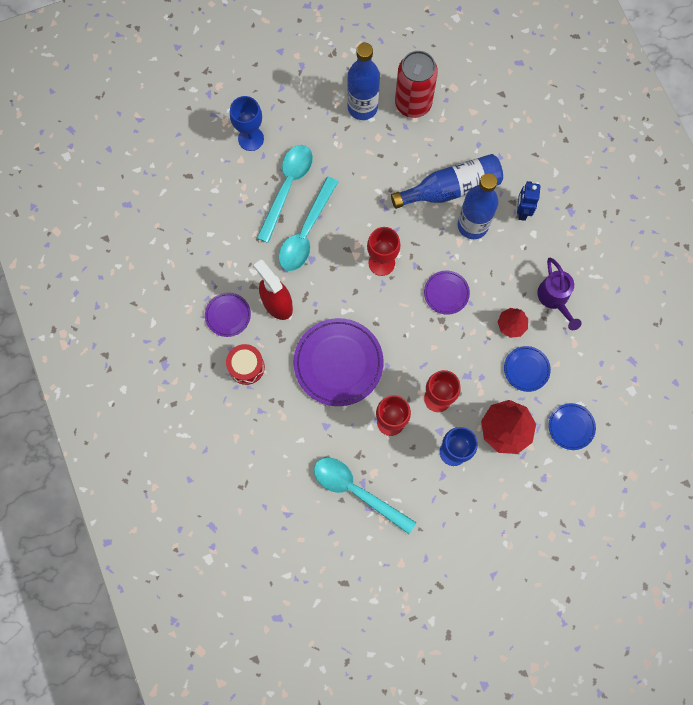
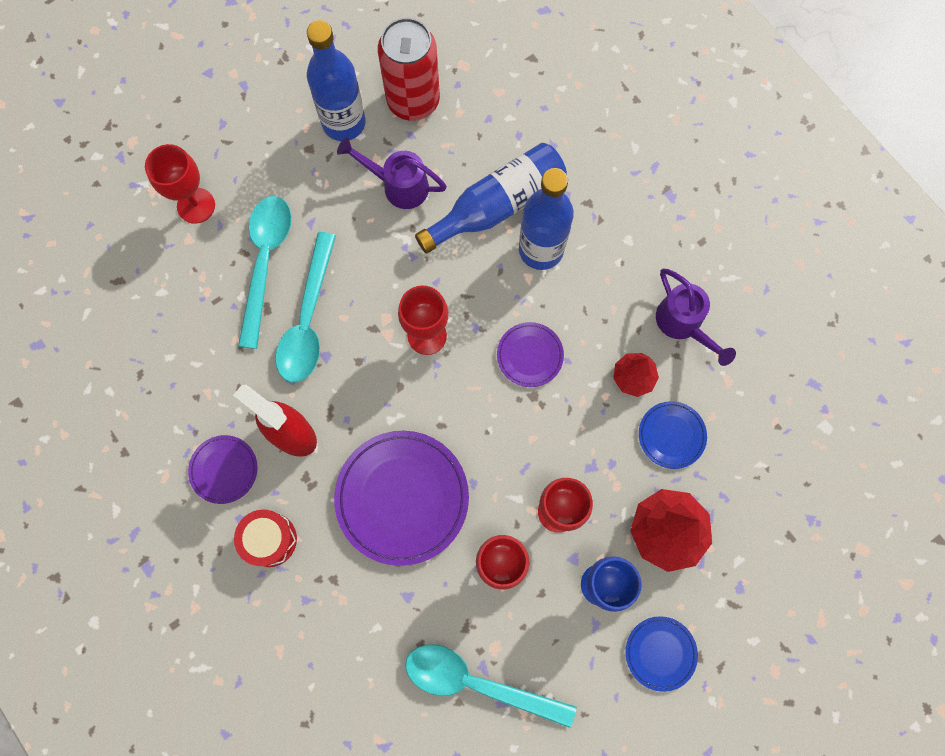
camera: 15 degrees left, 0 degrees up
(251, 139) = (196, 205): blue goblet -> red goblet
(388, 158) = (398, 185): none -> purple watering can
(522, 211) = (604, 212): blue robot -> none
(571, 427) = (757, 502): blue plate -> blue plate (660, 653)

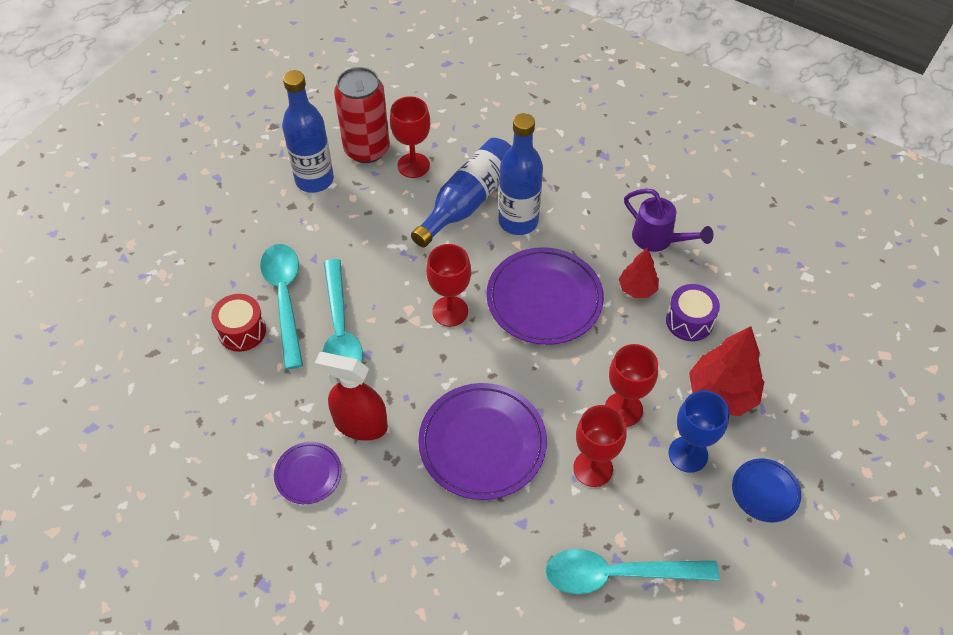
camera: 20 degrees left, 20 degrees down
(196, 205) = (206, 275): red goblet -> red goblet (413, 165)
(269, 539) = (374, 519): red drum -> red drum (242, 331)
(398, 185) = (379, 210): purple watering can -> none
(530, 355) = (544, 299): purple plate -> purple plate, size x1.93
(671, 435) = (689, 321): blue plate -> purple drum

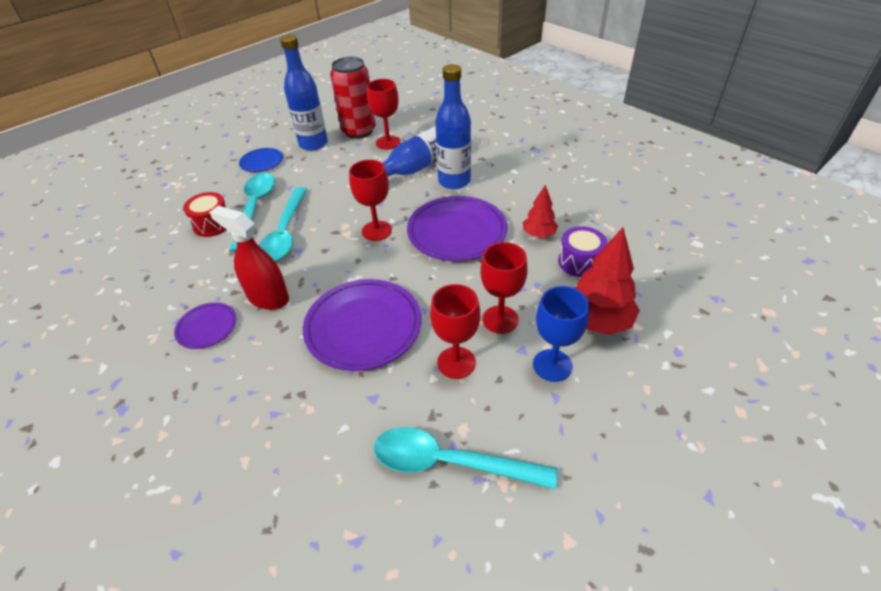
camera: 15 degrees right, 10 degrees down
(658, 239) = (566, 204): purple watering can -> none
(765, 491) = (625, 411): blue plate -> blue plate (262, 162)

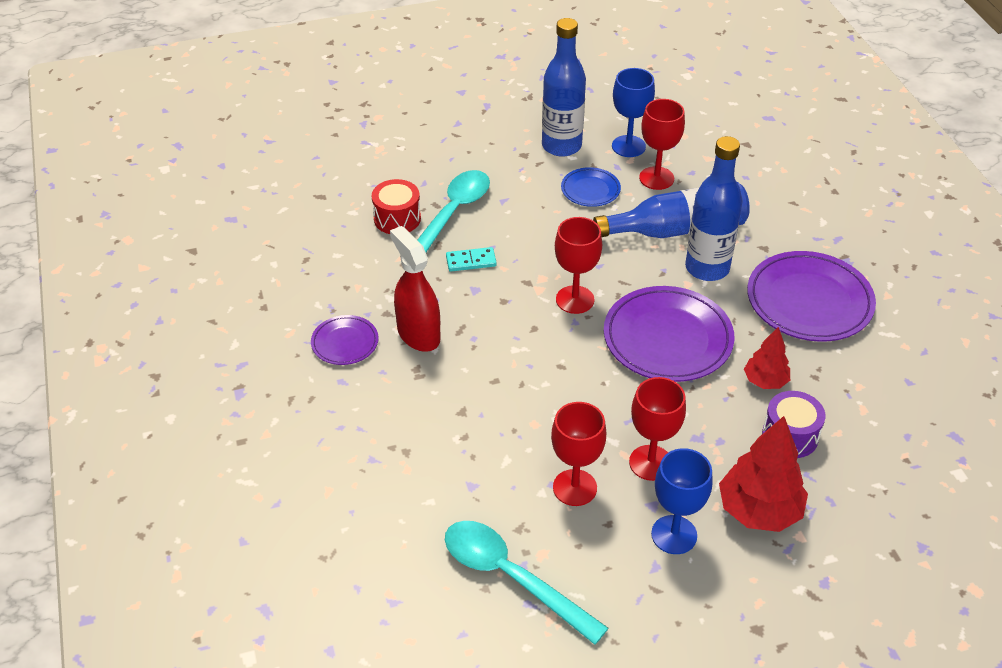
camera: 25 degrees right, 0 degrees up
(262, 162) = (487, 151): blue plate -> blue plate (590, 190)
(285, 233) = (471, 261): turquoise spoon -> turquoise domino
(359, 131) = (628, 146): red can -> blue goblet
(363, 327) = (500, 409): purple plate -> purple plate (809, 301)

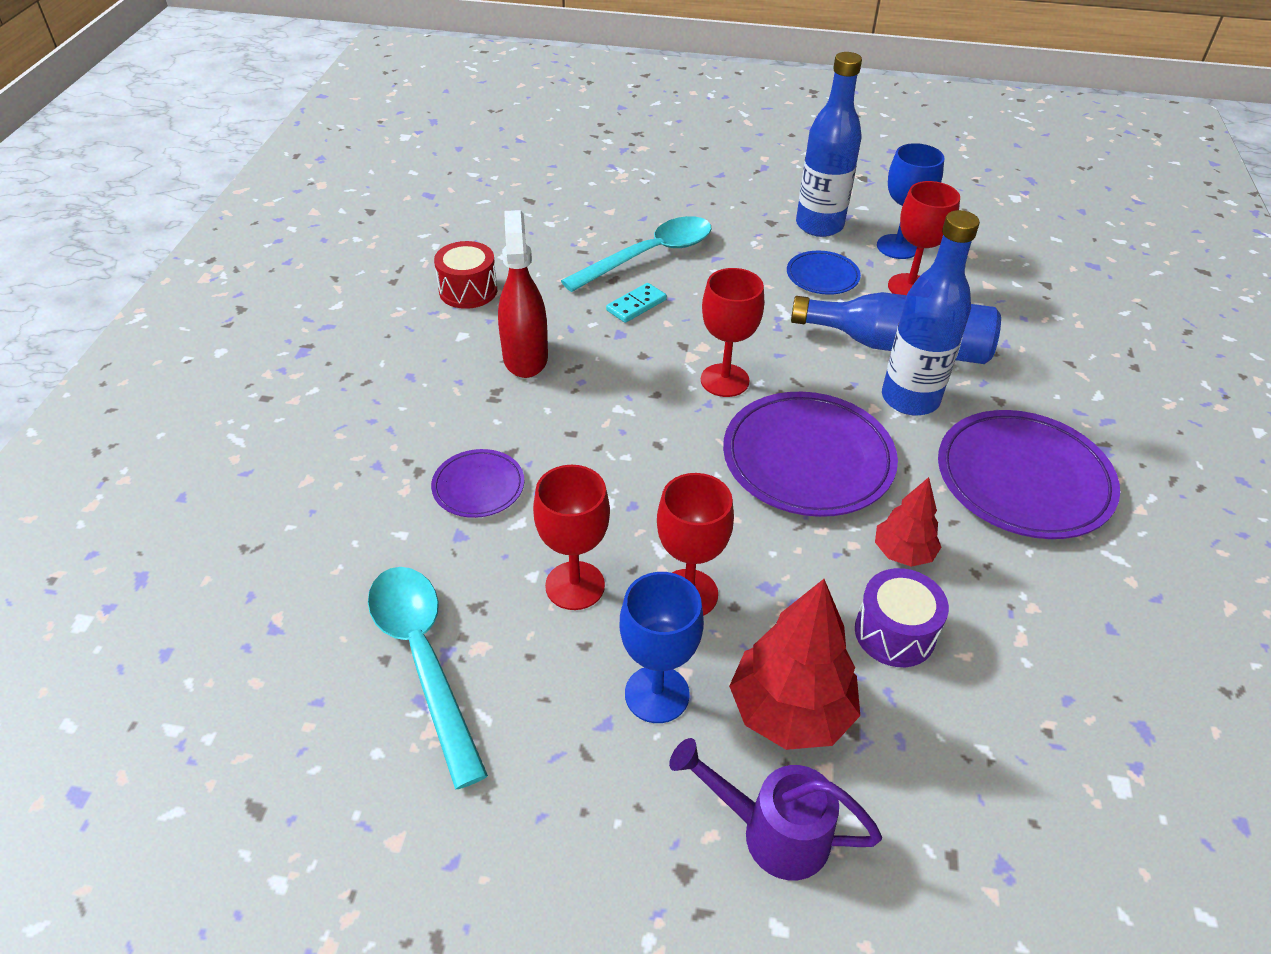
camera: 25 degrees right, 0 degrees up
(345, 343) = (443, 340): purple plate -> purple plate (478, 487)
(397, 218) = (590, 242): red drum -> red drum (468, 290)
(471, 261) = (636, 305): turquoise domino -> turquoise domino turned 60 degrees counterclockwise
(791, 585) = (772, 832): none -> purple watering can

